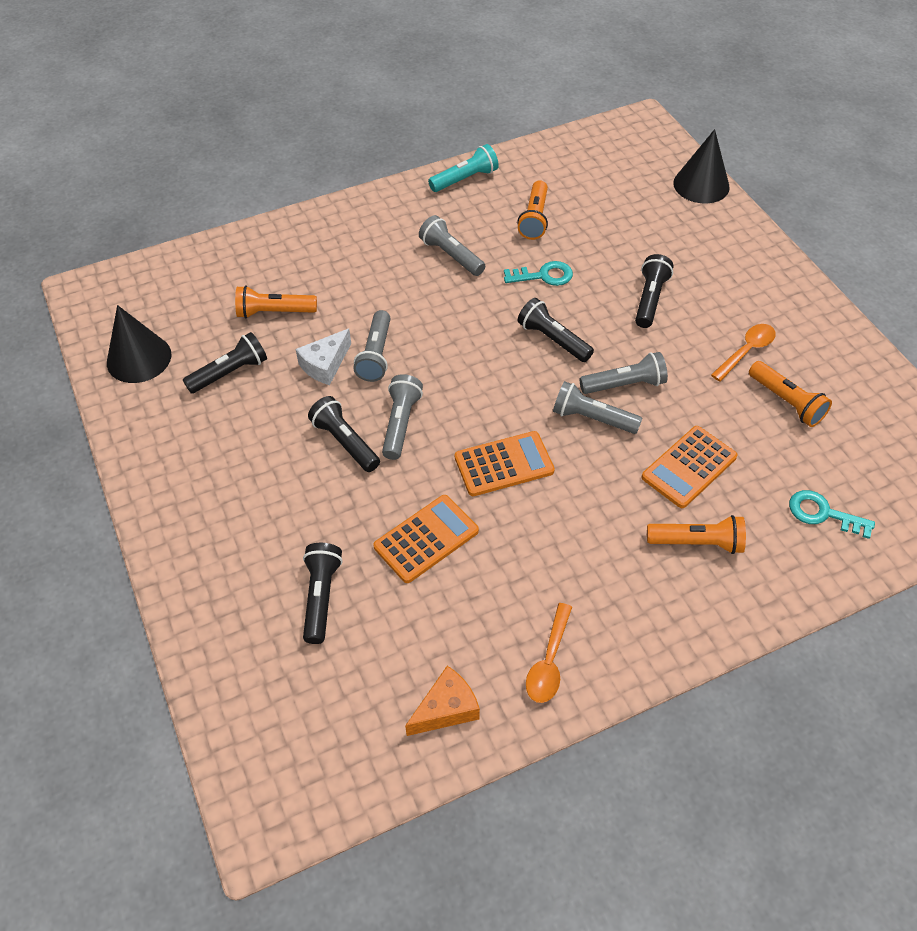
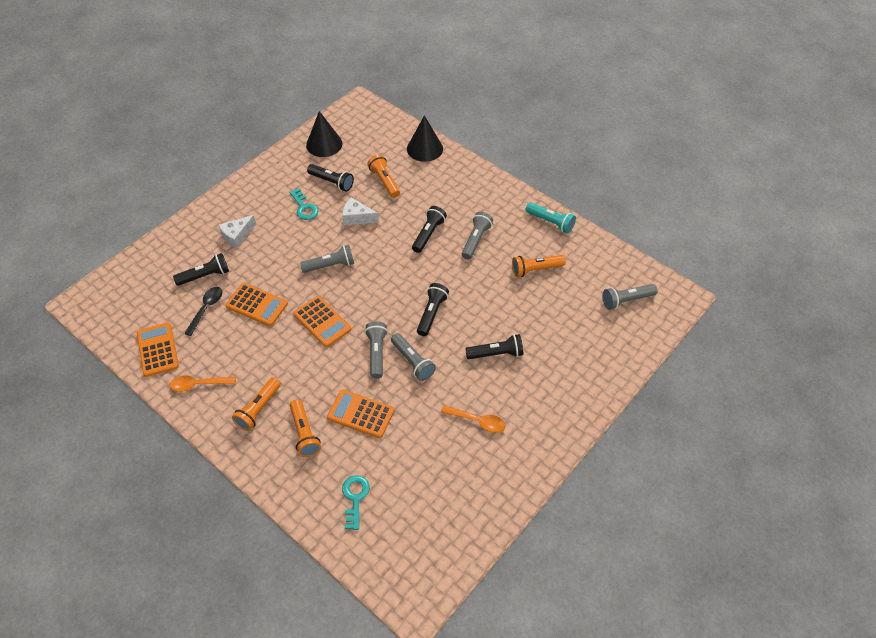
camera: 65 degrees right, 0 degrees up
(260, 528) = (237, 236): none -> white cheese
(345, 442) = (306, 247): black flashlight -> black flashlight (428, 234)
(376, 355) = (375, 236): grey flashlight -> grey flashlight (626, 300)
(395, 613) = (206, 309): none -> black spoon
(446, 709) = (157, 350): orange cheese -> orange calculator
(544, 276) = (485, 291): turquoise key -> turquoise key (304, 207)
(701, 185) = (634, 352): black cone -> black cone (424, 148)
(786, 402) = (442, 456): orange flashlight -> orange flashlight (258, 409)

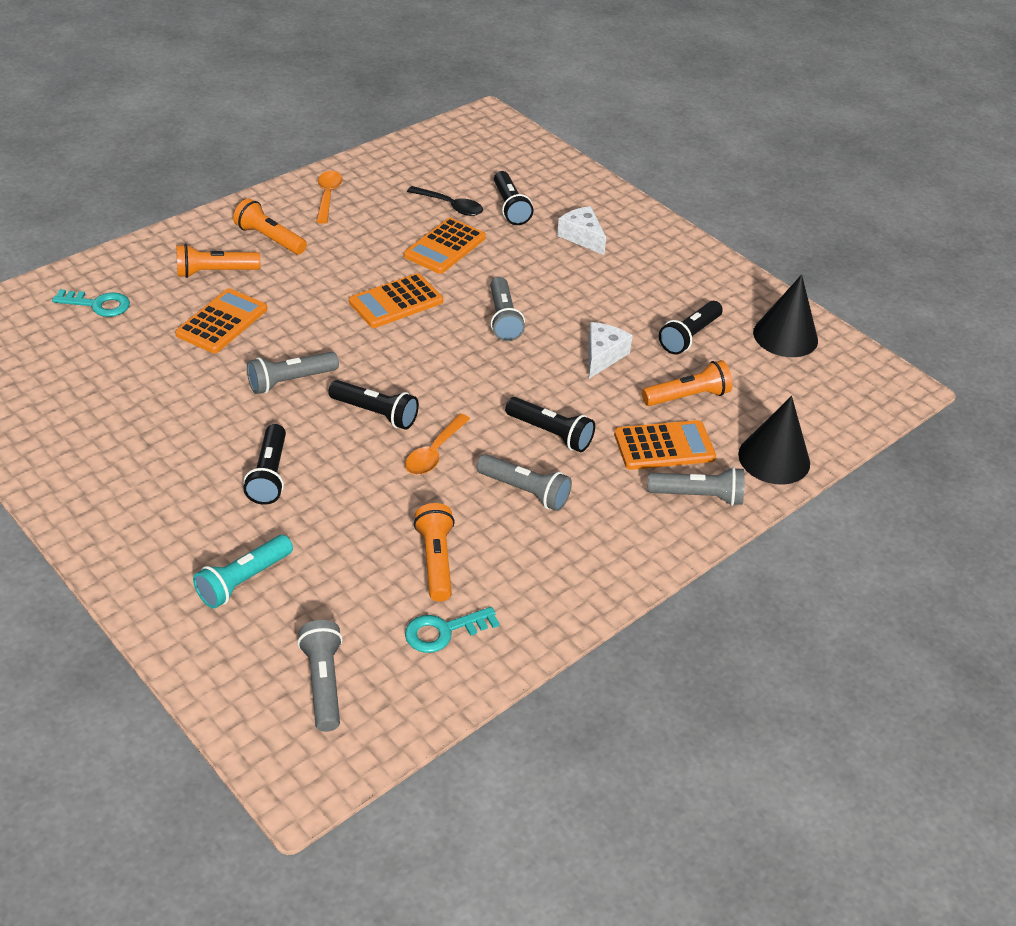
camera: 95 degrees right, 10 degrees down
(157, 350) = (394, 169): orange calculator -> orange calculator (664, 446)
(304, 207) = (633, 303): turquoise key -> turquoise key (443, 631)
(377, 353) = (320, 347): grey flashlight -> grey flashlight (698, 496)
(477, 421) = (155, 433): orange spoon -> orange spoon (434, 452)
(550, 222) = (552, 608): turquoise flashlight -> turquoise flashlight (243, 581)

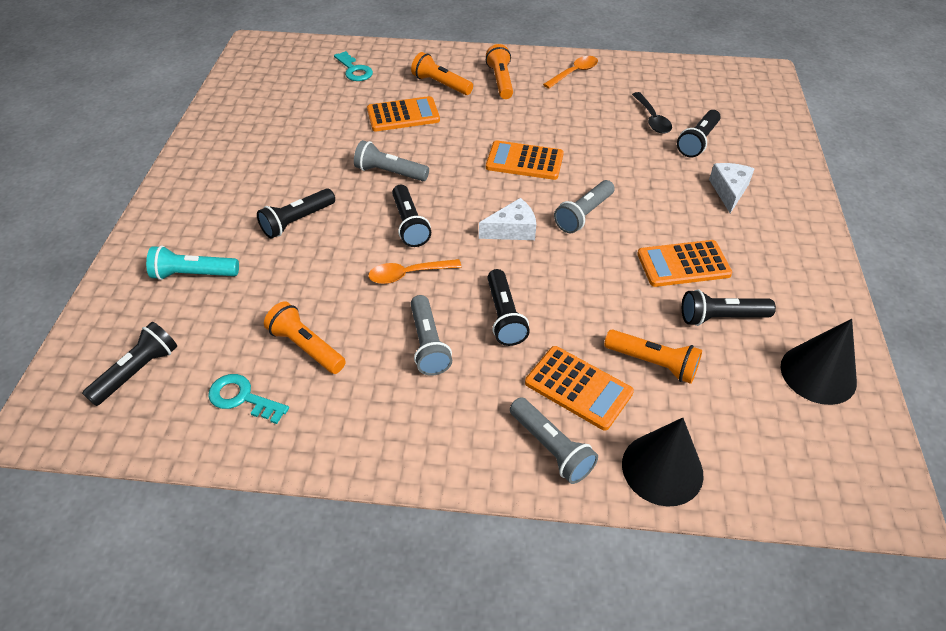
camera: 50 degrees right, 5 degrees up
(323, 683) = (138, 371): grey flashlight -> black flashlight
(436, 561) = (306, 347): orange flashlight -> orange flashlight turned 90 degrees counterclockwise
(445, 247) = (609, 143): orange calculator -> orange calculator (683, 264)
(602, 356) = (624, 286): white cheese -> white cheese (512, 230)

